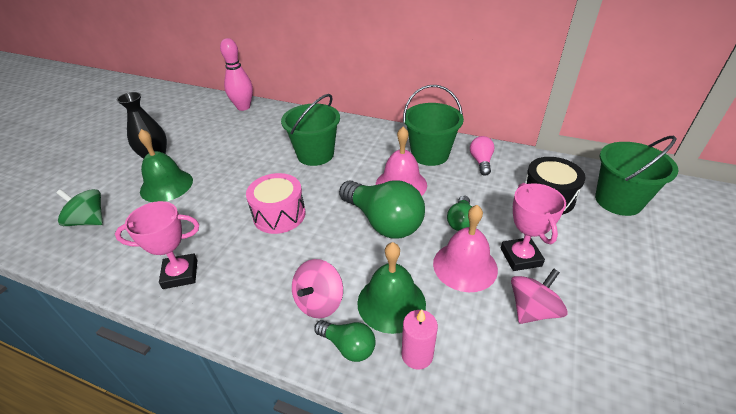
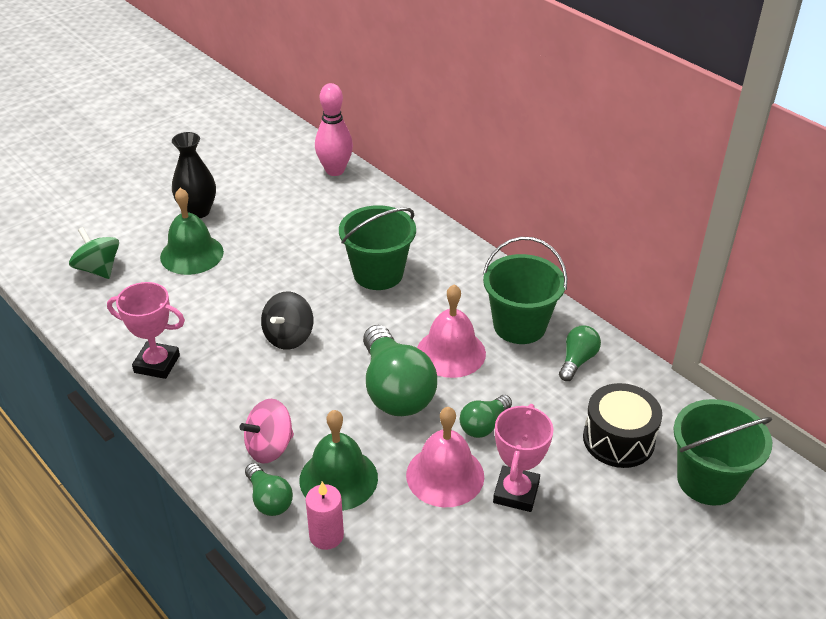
camera: 25 degrees right, 0 degrees up
(279, 215) = (288, 337): pink drum -> black spinning top
(481, 162) = (577, 360): pink light bulb -> green light bulb
(532, 310) = (477, 548): pink spinning top -> none

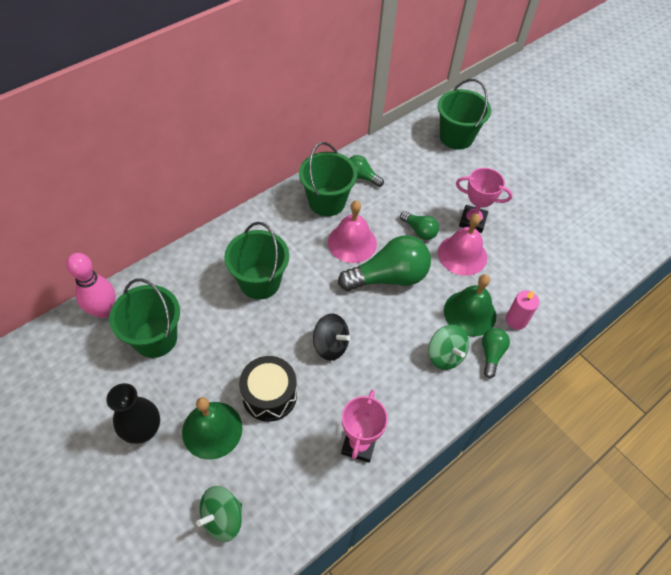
camera: 90 degrees left, 15 degrees up
(269, 447) = (445, 355): pink spinning top -> green spinning top
(269, 499) = (491, 354): green light bulb -> green light bulb turned 45 degrees counterclockwise
(301, 206) = (155, 338): none -> green bucket
(618, 439) = (428, 168): black drum -> black drum (269, 395)

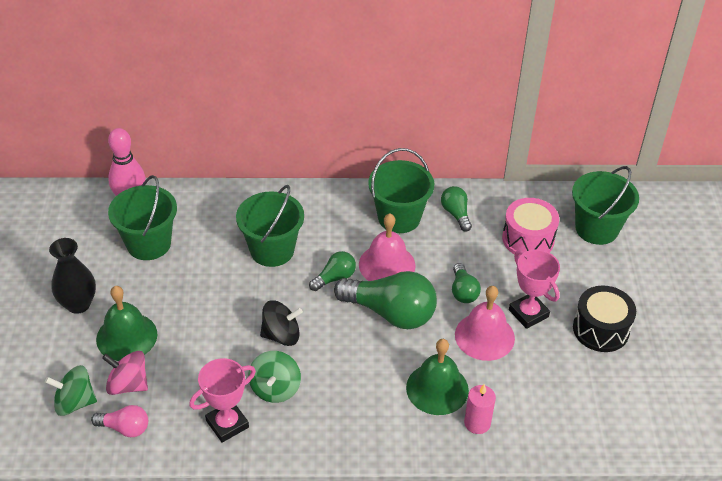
camera: 40 degrees right, 10 degrees down
(252, 469) = (128, 384): none -> pink spinning top
(269, 395) = (193, 341): black drum -> black drum (601, 329)
(285, 508) = (125, 428): none -> pink light bulb
(330, 345) = (281, 335): black spinning top -> black spinning top turned 75 degrees counterclockwise
(423, 168) = (528, 239): none -> pink drum
(445, 355) = (375, 407): green spinning top -> green spinning top (275, 388)
(491, 354) = (420, 434): green light bulb -> green light bulb (335, 278)

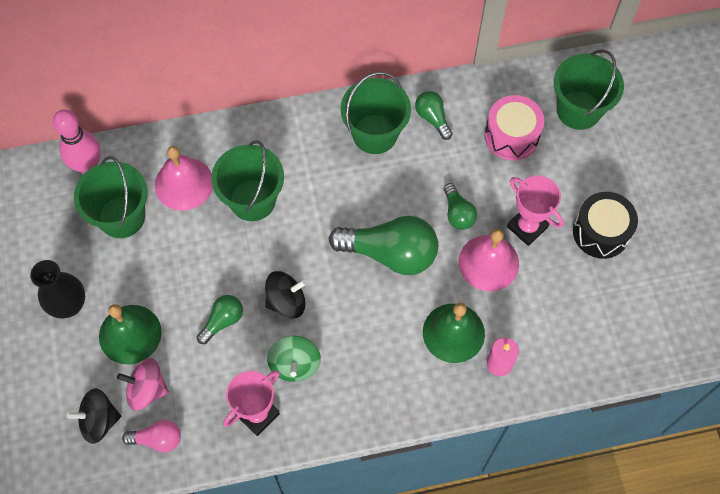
camera: 10 degrees left, 20 degrees up
(74, 402) = (99, 420): green spinning top -> black spinning top
(335, 278) = (325, 222): green light bulb -> green light bulb (223, 321)
(387, 265) = (374, 195): pink bell -> pink bell (184, 183)

